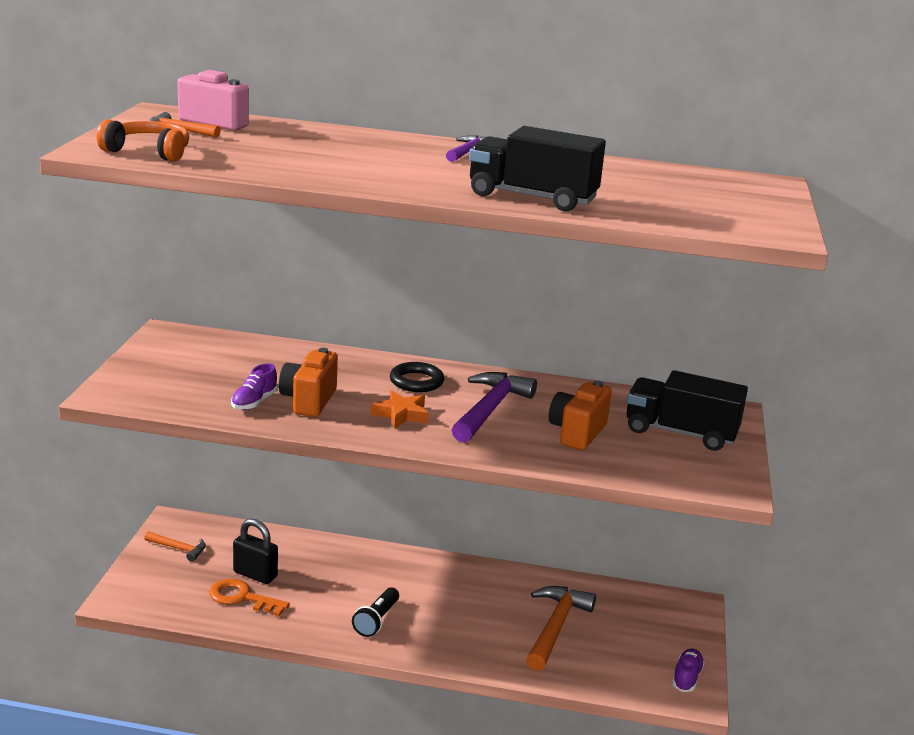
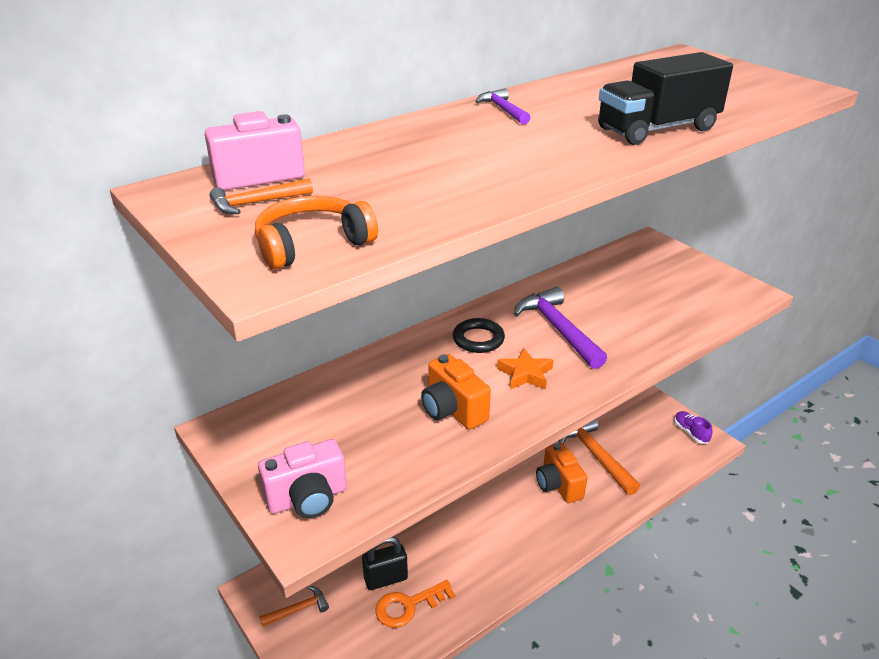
camera: 45 degrees left, 10 degrees up
(142, 384) = (308, 498): none -> pink camera
(254, 402) = (423, 443): purple shoe -> none
(376, 620) = (510, 541): black flashlight -> none
(577, 433) = (628, 311): orange camera -> orange camera (558, 485)
(680, 433) = (664, 273): black truck -> none

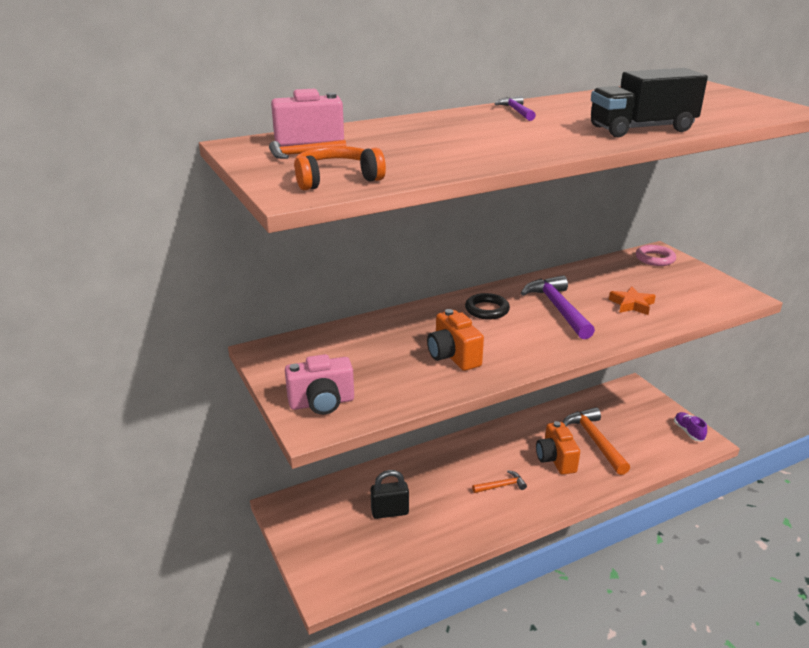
camera: 10 degrees right, 5 degrees down
(298, 609) = (313, 525): orange hammer -> orange hammer (501, 486)
(408, 606) = (405, 534): orange key -> none
(525, 374) = (521, 337): orange star -> orange star (632, 304)
(648, 251) = (655, 259): none -> pink ring

